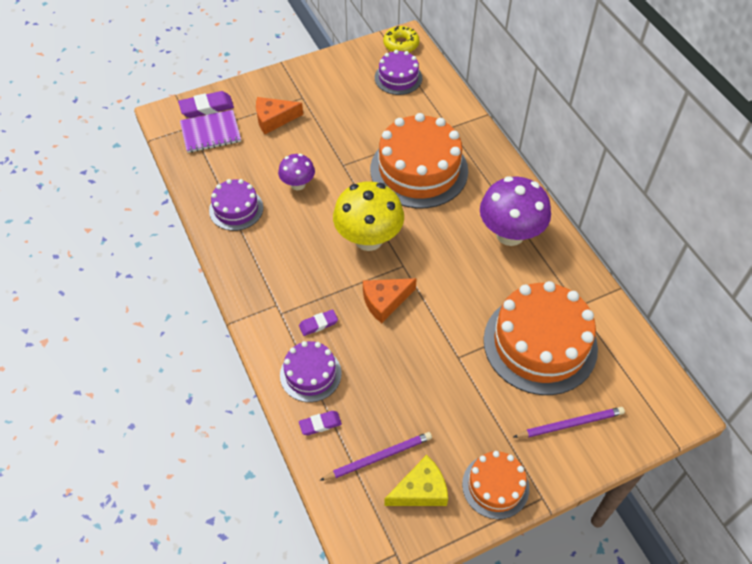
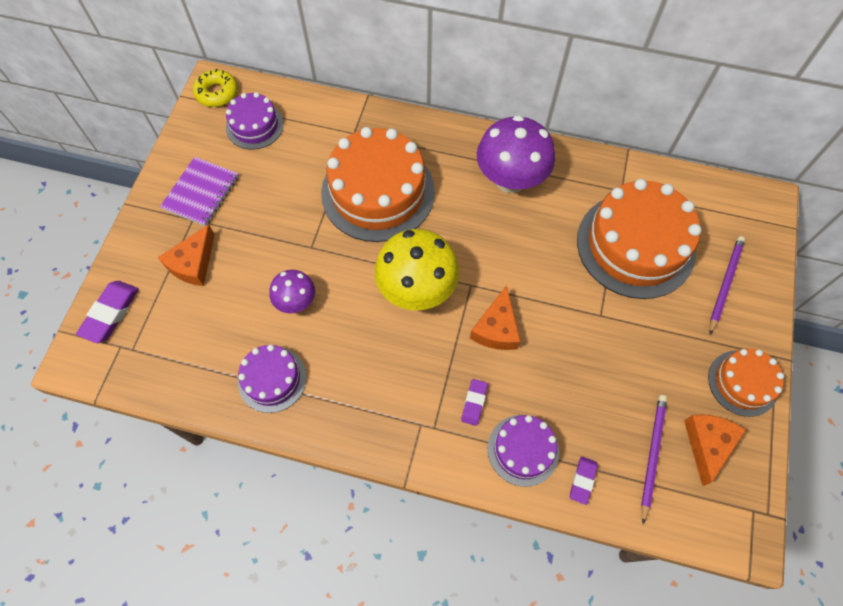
camera: 50 degrees left, 10 degrees up
(211, 133) = (149, 333): purple notebook -> purple notebook (201, 193)
(420, 490) = (707, 444): yellow cheese -> orange cheese

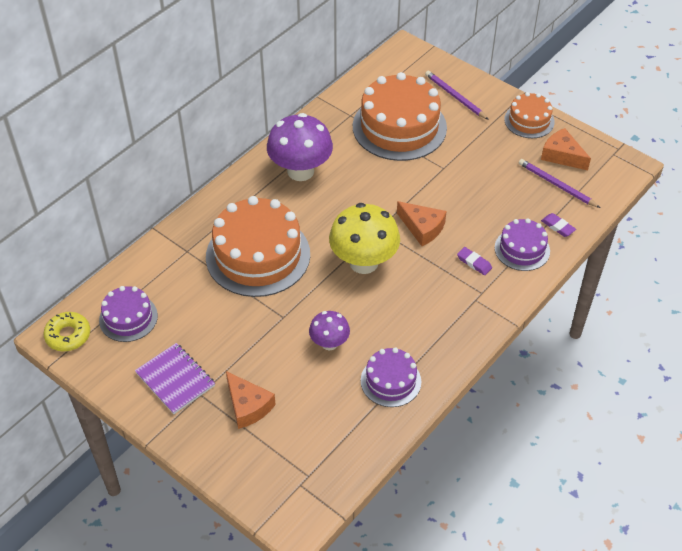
camera: 65 degrees left, 15 degrees down
(110, 313) = (261, 484): purple eraser -> none

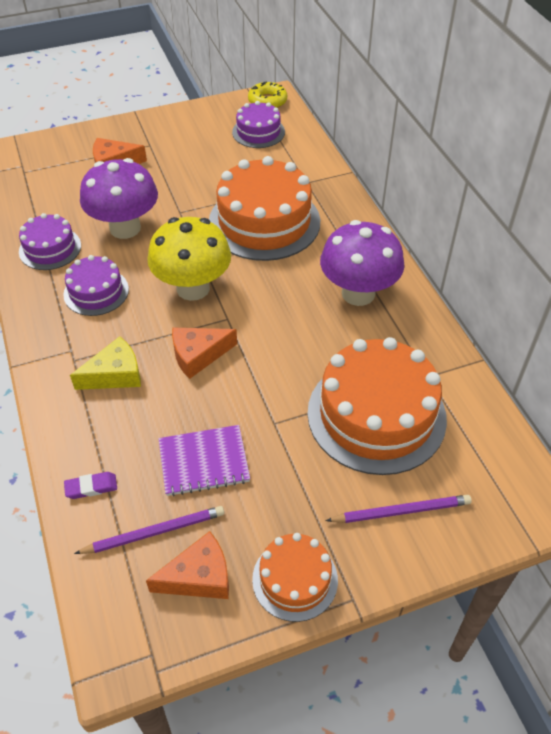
camera: 120 degrees right, 0 degrees up
(175, 379) = (175, 137): purple notebook -> purple notebook (204, 462)
(329, 343) = (125, 228): purple mushroom -> purple mushroom, size x1.82
(474, 263) = (115, 374): purple eraser -> yellow cheese
(522, 249) = (93, 429): purple cake -> purple cake (96, 292)

